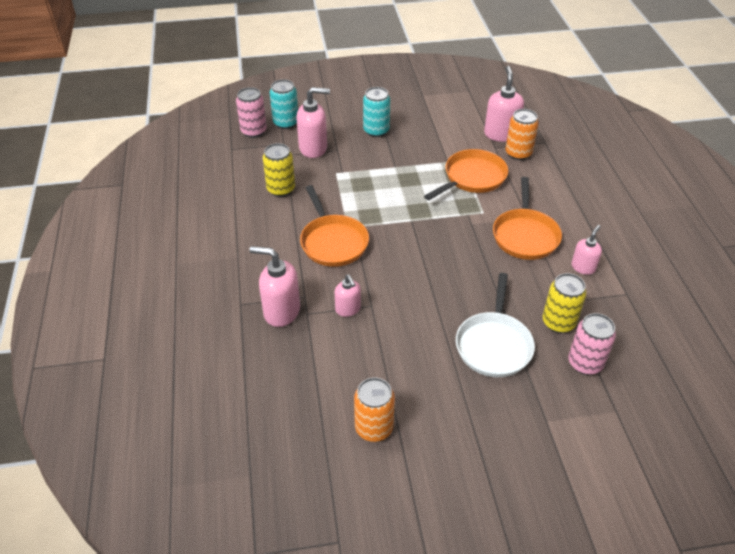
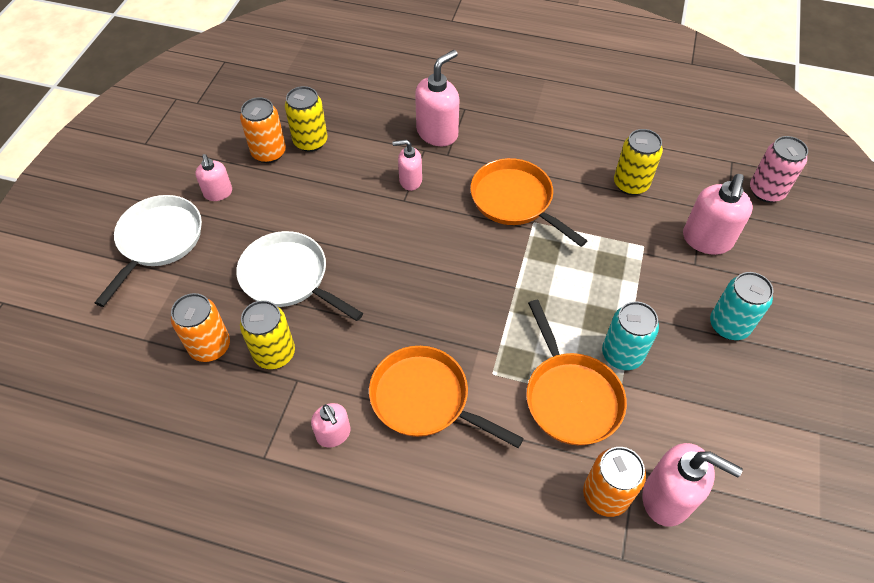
camera: 115 degrees right, 10 degrees up
(286, 123) = (778, 229): turquoise can -> turquoise can (622, 354)
(333, 242) = (515, 201): orange pan -> orange pan turned 45 degrees clockwise
(341, 400) = (310, 141): none -> yellow can
(446, 443) = (218, 193): none -> pink soap dispenser
(528, 459) = (158, 241): none -> white pan
(585, 363) = (210, 346): pink can -> orange can

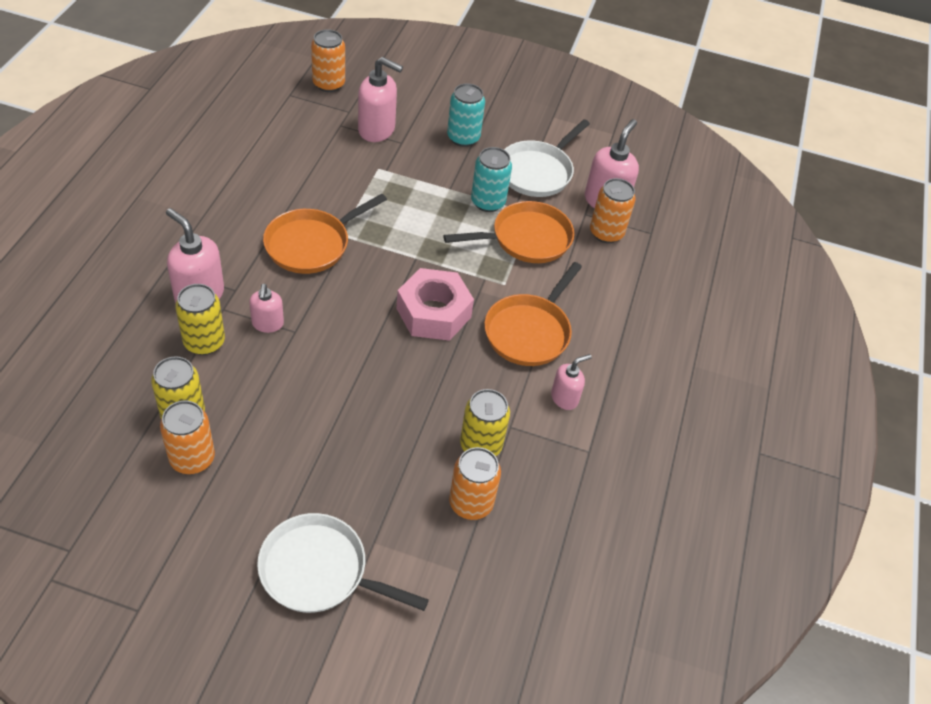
camera: 95 degrees left, 5 degrees down
(218, 193) = (251, 510): pink soap dispenser -> none
(289, 277) = (388, 434): white pan -> white pan (537, 171)
(440, 307) = (433, 313): none -> pink nut
(631, 184) = (305, 162): yellow can -> yellow can (204, 342)
(766, 191) = (328, 84): pink can -> orange can

